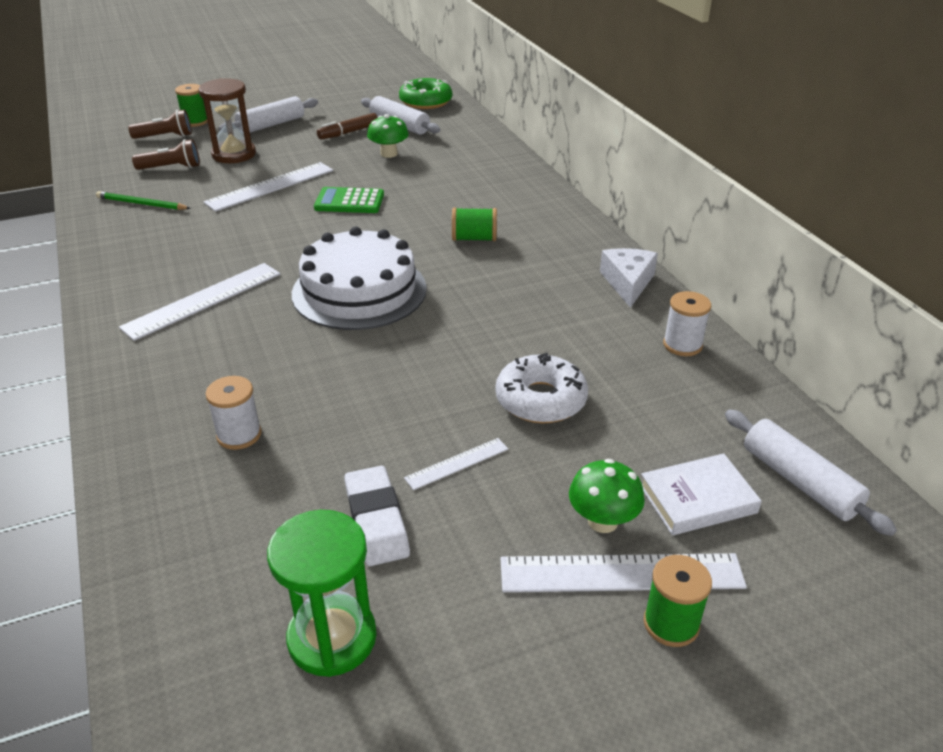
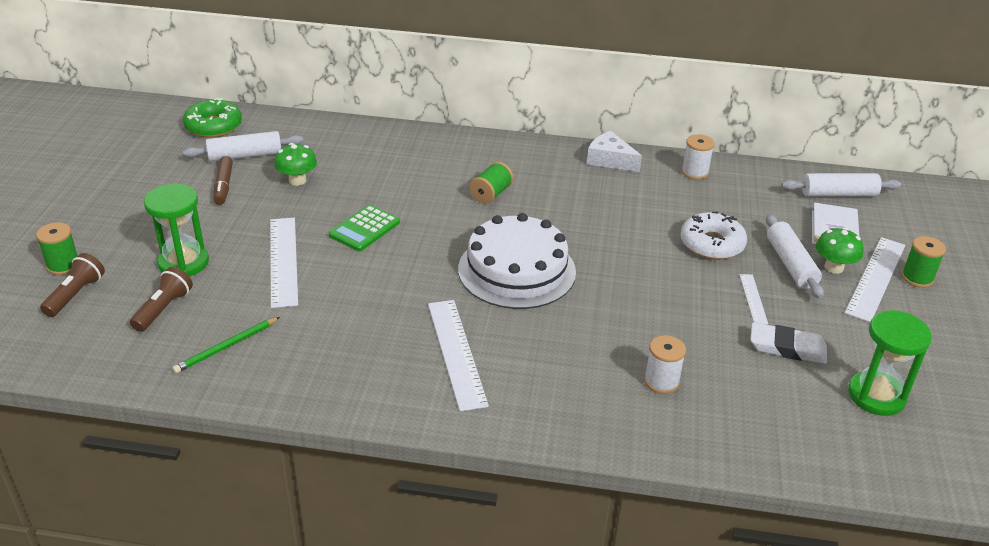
camera: 60 degrees left, 0 degrees up
(234, 154) = (183, 262): brown hourglass -> green hourglass
(271, 125) = (142, 222): white rolling pin -> white rolling pin (790, 264)

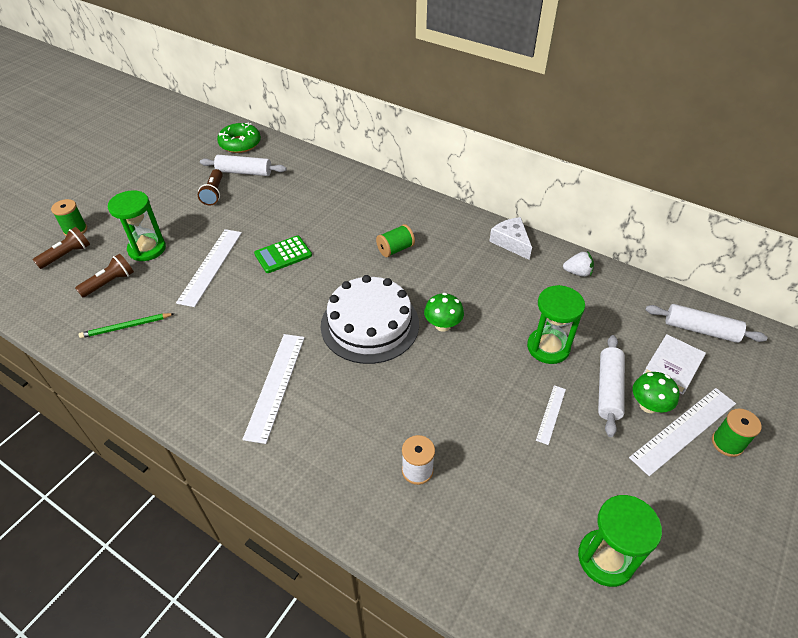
camera: 25 degrees right, 10 degrees up
(223, 186) = (214, 193): brown marker -> brown flashlight
(297, 180) = (265, 201): green mushroom -> green mushroom (442, 325)
(695, 172) = (577, 272): white spool -> white strawberry
(712, 244) = (548, 347): white donut -> green hourglass
(787, 348) = (551, 475): white eraser -> none

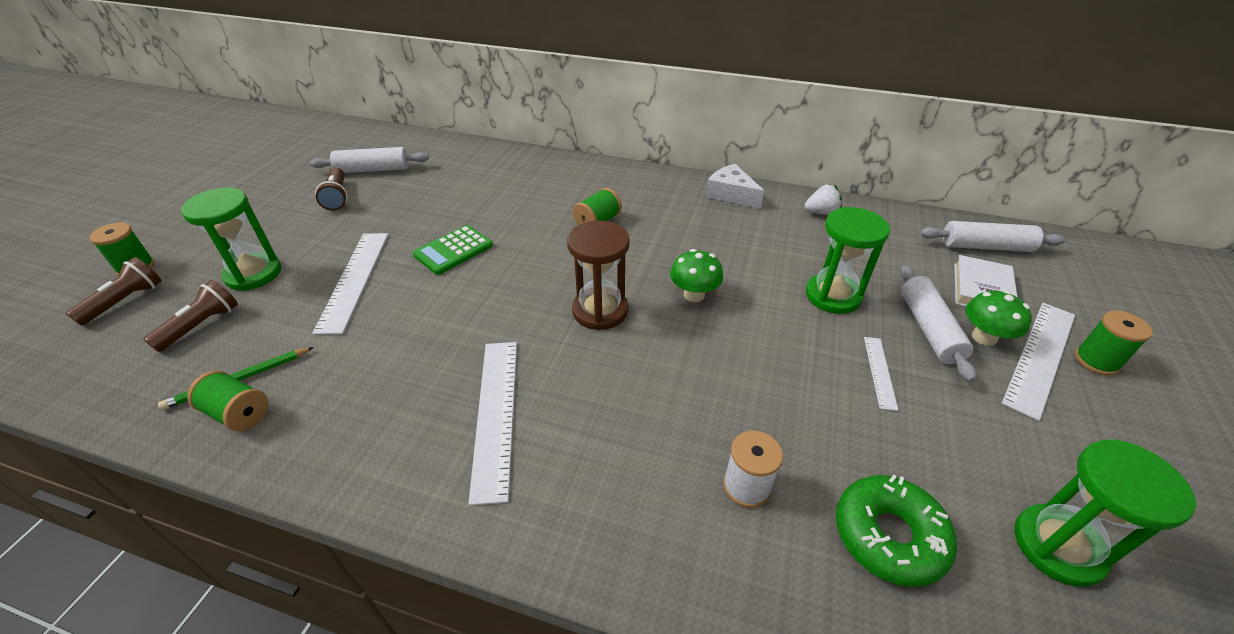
camera: 15 degrees left, 5 degrees down
(122, 350) = (238, 413): none -> green spool
(240, 144) = (359, 142): green donut -> green donut (888, 536)
(370, 324) = (600, 311): white cake -> brown hourglass

